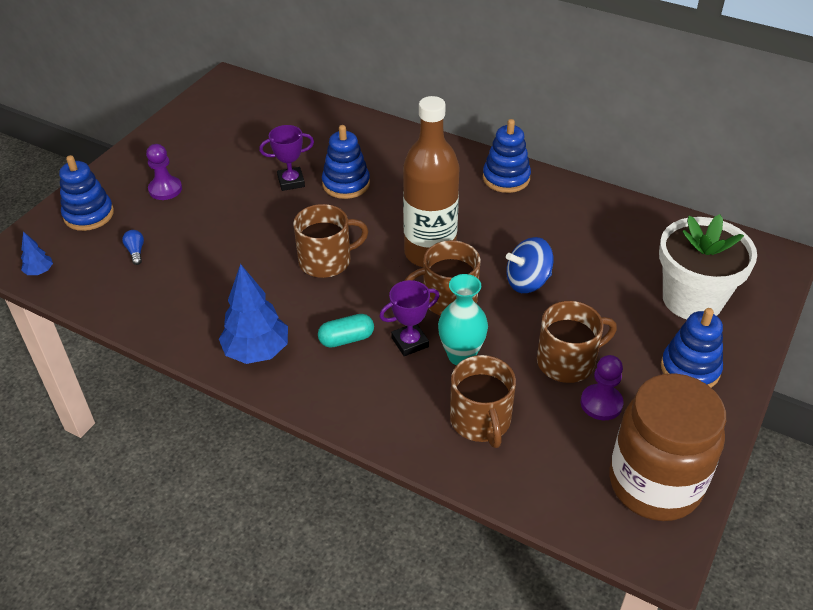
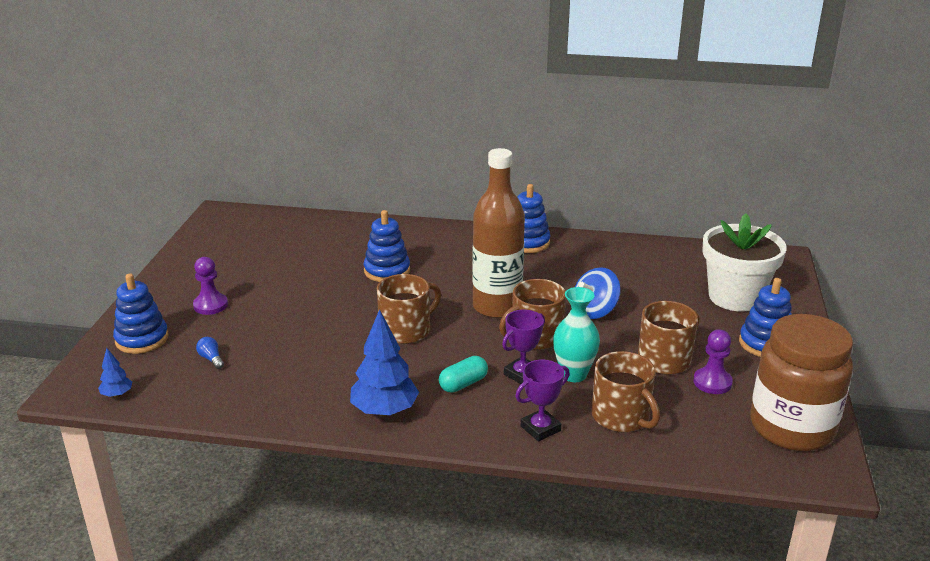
camera: 20 degrees left, 15 degrees down
(291, 182) = (333, 278): purple trophy -> purple trophy (540, 428)

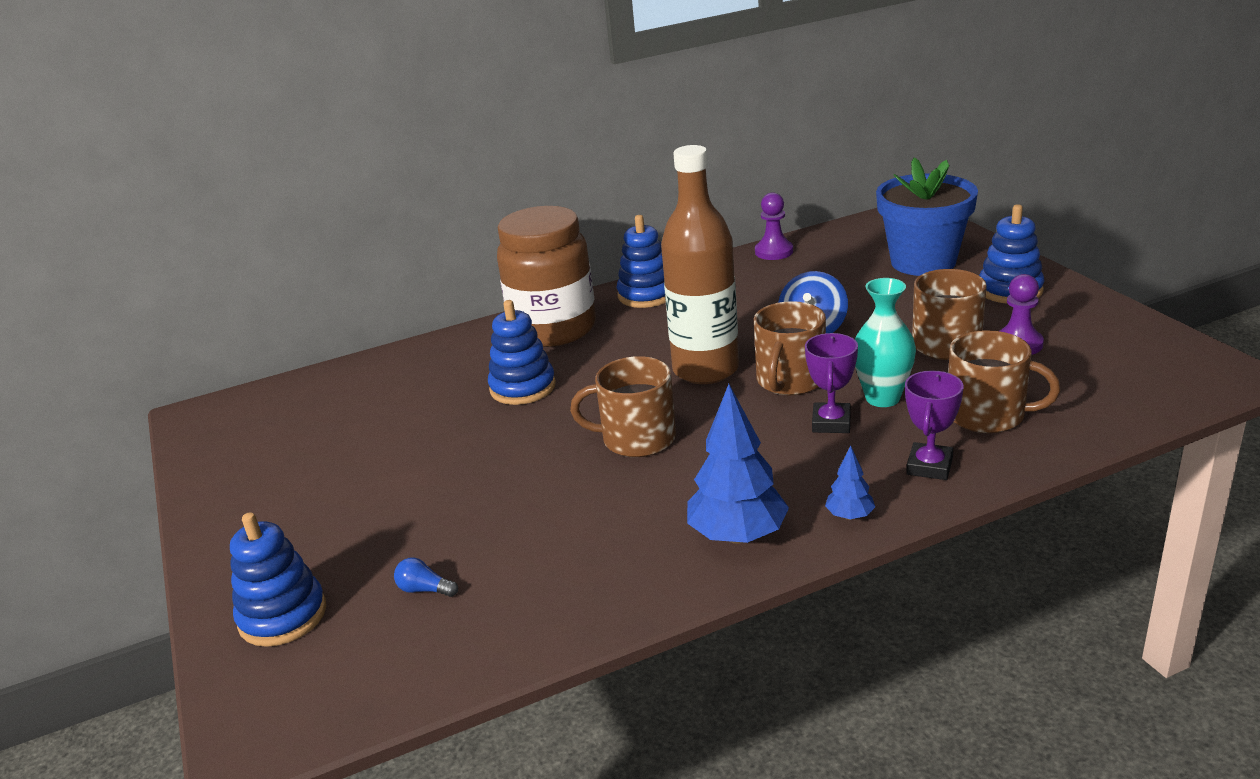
camera: 30 degrees left, 0 degrees up
(117, 394) = (340, 706): blue tree -> blue tree (850, 516)
(210, 305) = (333, 527): purple pawn -> purple pawn (774, 252)
(406, 330) = (637, 438): brown mug -> brown mug turned 105 degrees counterclockwise
(463, 384) = (784, 463): turquoise capsule -> none
(735, 297) = (923, 262): white flower pot -> blue flower pot
(791, 427) = (1142, 350): brown jar -> brown jar (553, 329)

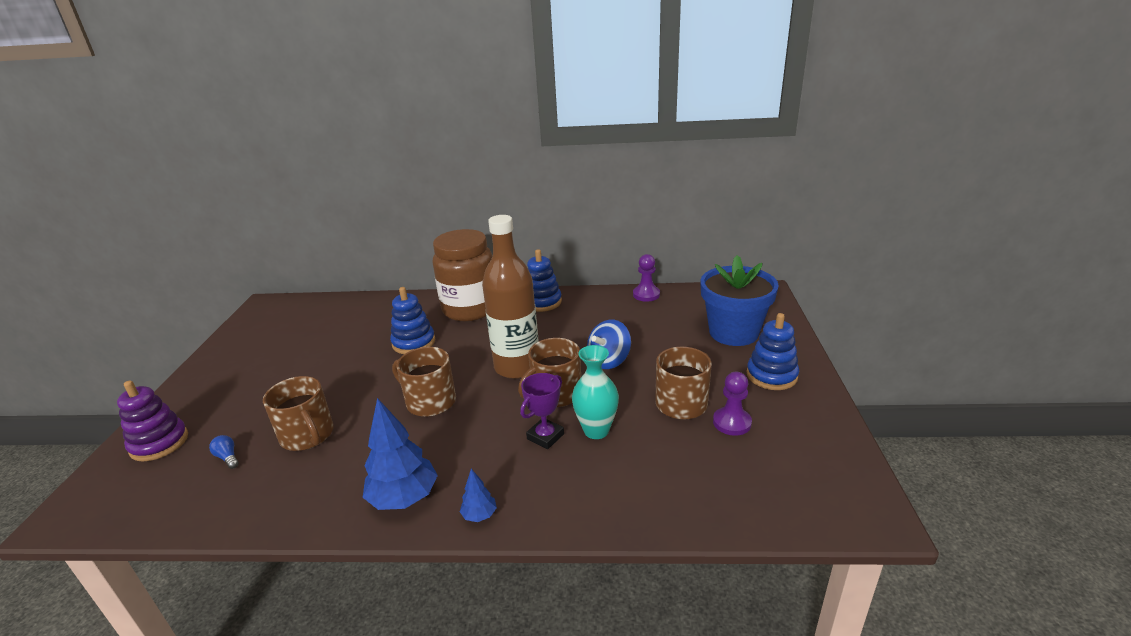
camera: 25 degrees right, 0 degrees up
(282, 616) = (159, 443): blue stacking toy -> purple stacking toy
(929, 466) = (568, 499): purple trophy -> none
(987, 415) = (650, 473): brown mug -> brown mug (307, 435)

